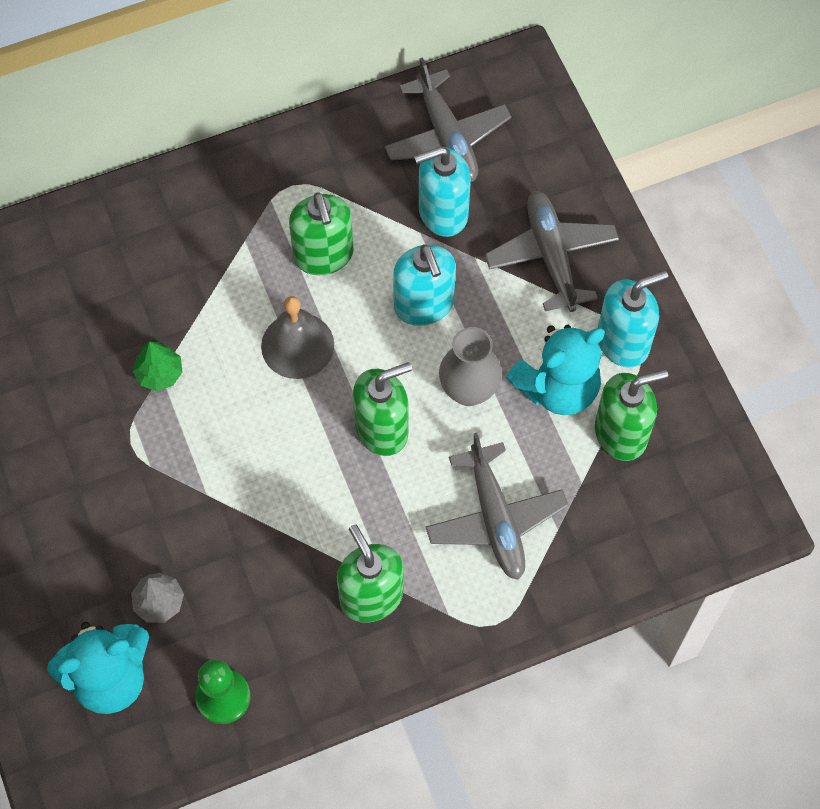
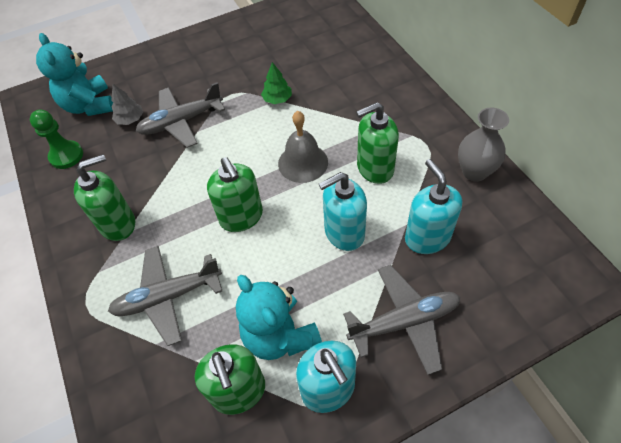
camera: 90 degrees right, 10 degrees down
(447, 137) = (498, 234): grey plane -> grey plane (181, 122)
(468, 390) = (274, 269): grey vase -> grey vase (474, 172)

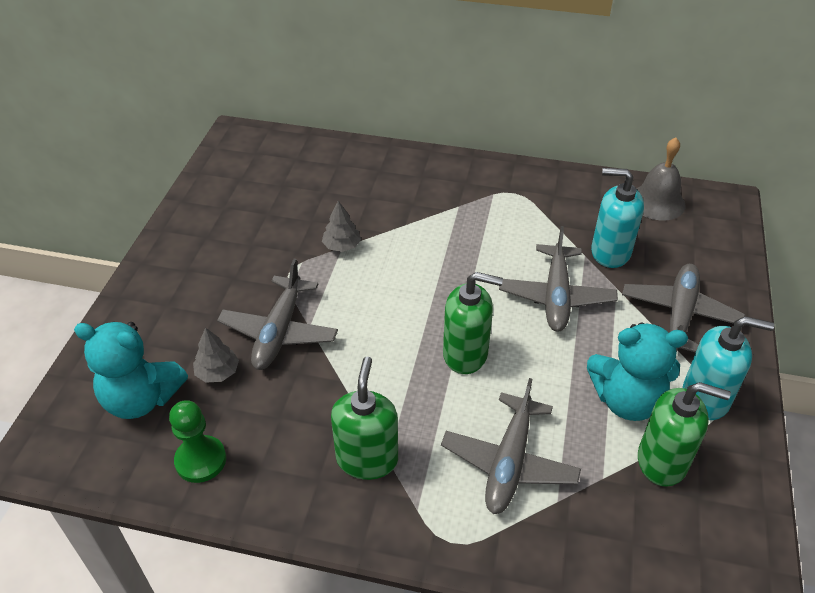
camera: 55 degrees left, 10 degrees down
(277, 99) = (342, 246): green tree -> grey tree
(303, 162) = (446, 275): grey bell -> grey bell (657, 202)
(344, 233) = (556, 296): turquoise soap dispenser -> grey plane
(374, 168) = (505, 236): green soap dispenser -> none
(474, 172) = (571, 187): grey vase -> none

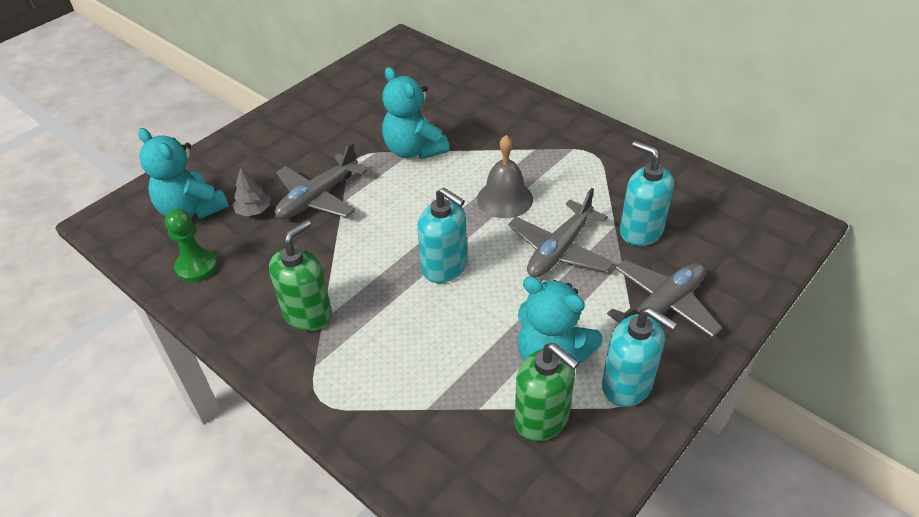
camera: 30 degrees right, 0 degrees up
(342, 246) = (414, 150): grey tree -> turquoise teddy bear
(465, 354) = (445, 267): green soap dispenser -> turquoise soap dispenser
(509, 463) = (412, 363): grey plane -> none
(657, 202) = (725, 203): grey bell -> grey bell (505, 199)

